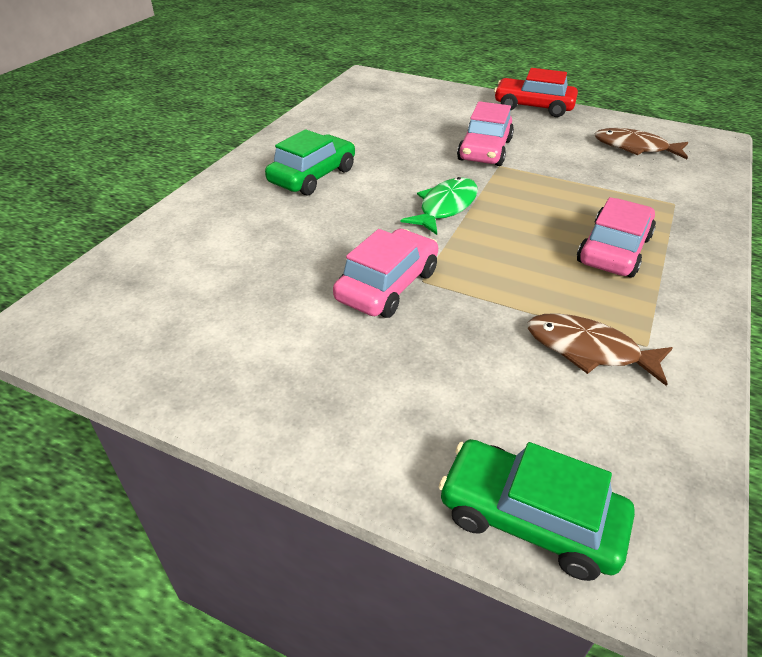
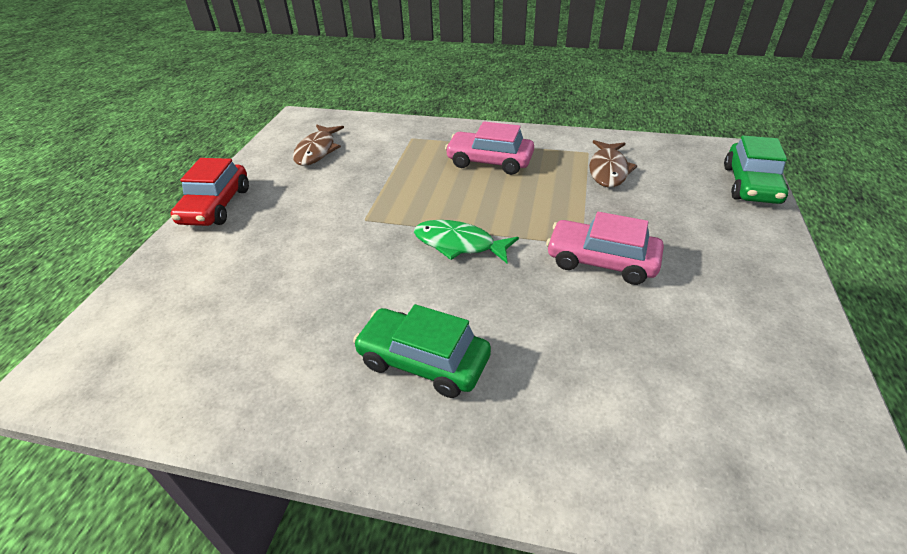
camera: 100 degrees left, 0 degrees up
(484, 150) = (331, 231): pink car -> none

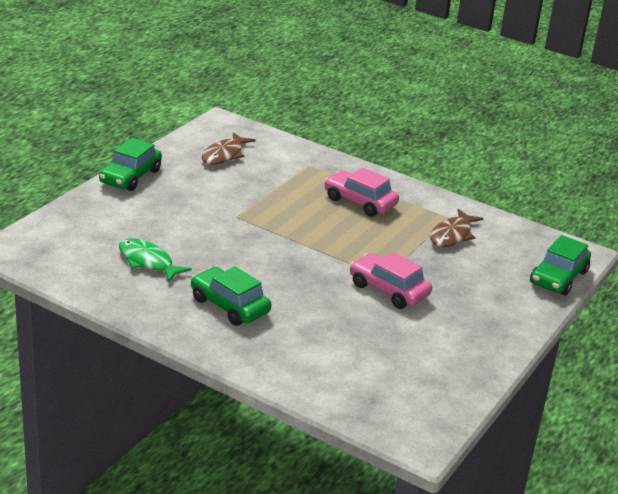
camera: 15 degrees right, 10 degrees down
(216, 206) = (130, 176): red car -> green car
(459, 244) = (294, 251): green fish -> green fish (148, 262)

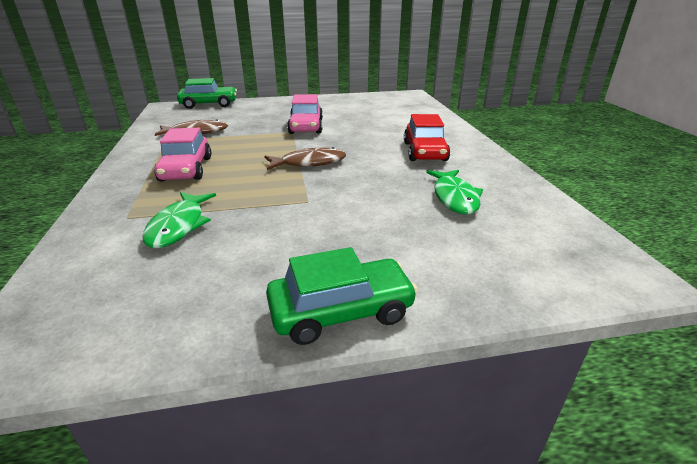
camera: 130 degrees left, 0 degrees up
(224, 155) = (162, 279): brown fish -> brown fish (309, 163)
(229, 305) = (424, 152): green car -> red car
(271, 173) = (179, 226): none -> green fish

